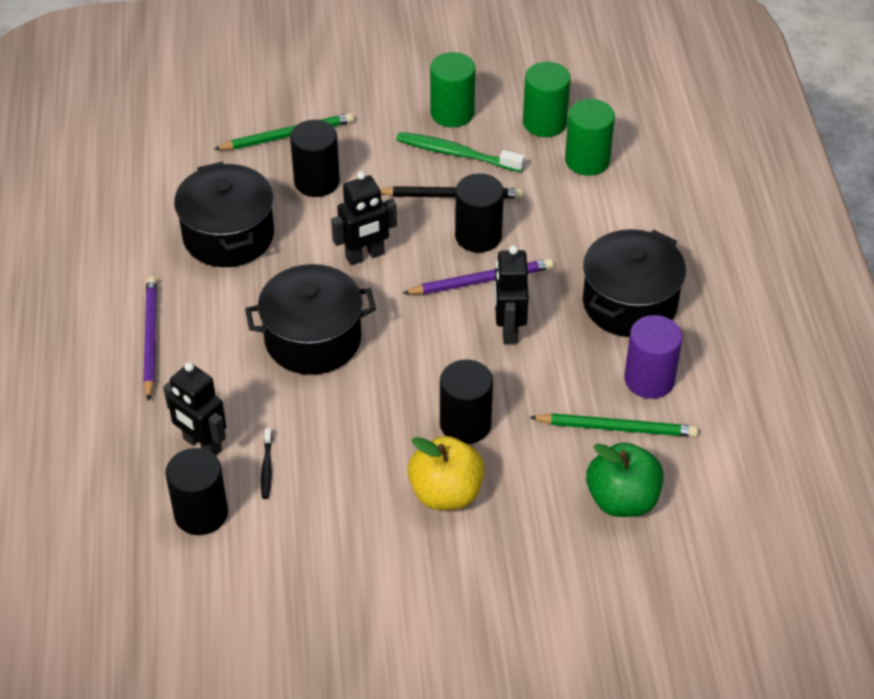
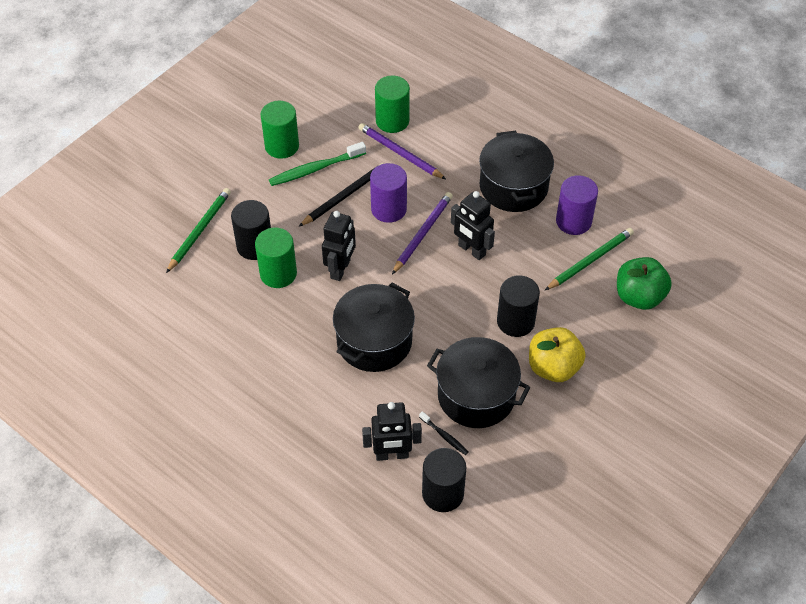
camera: 45 degrees left, 5 degrees up
(150, 338) = (279, 419): purple pencil -> purple pencil (400, 153)
(228, 235) = (244, 319): black pot -> black pot (476, 396)
(478, 236) = (388, 209): black cylinder -> purple cylinder
(544, 123) = (341, 115): green cylinder -> green cylinder (278, 273)

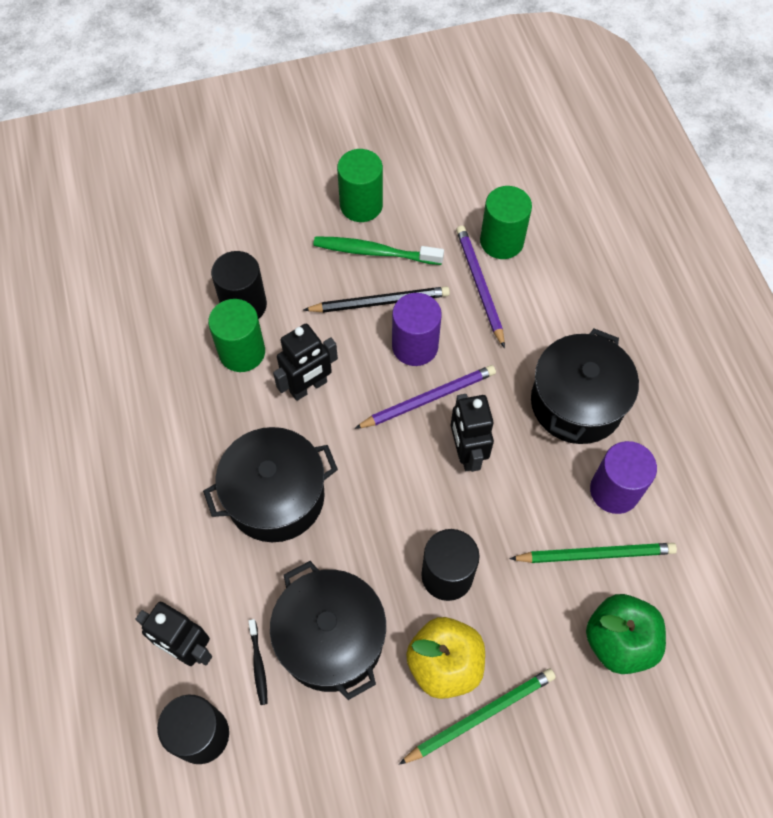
camera: 35 degrees right, 10 degrees up
(199, 231) = (205, 255): green pencil -> green pencil (480, 715)

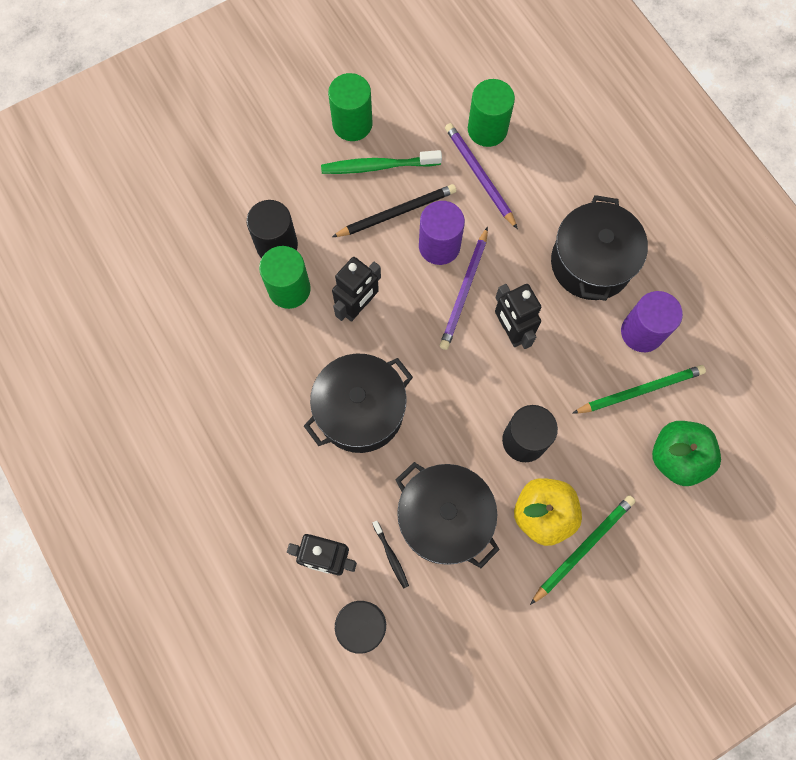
camera: 15 degrees left, 10 degrees up
(428, 398) = (464, 291): purple pencil -> purple pencil turned 150 degrees clockwise

